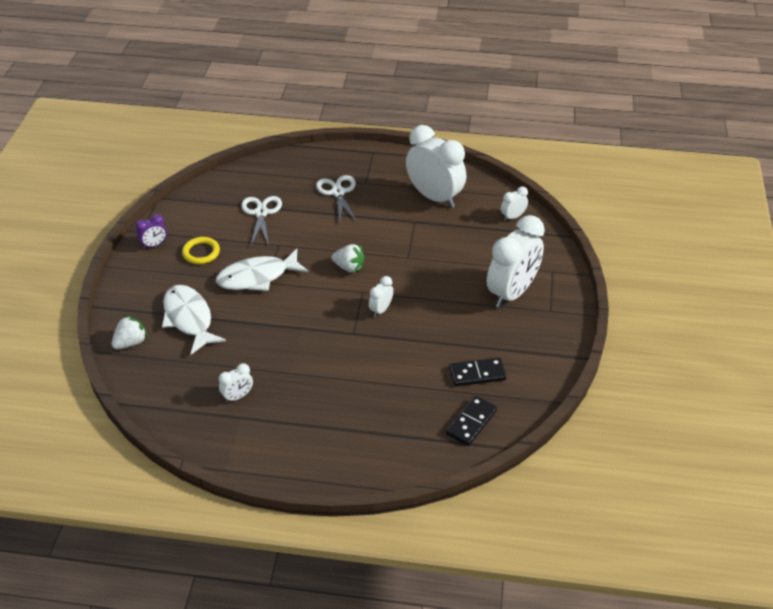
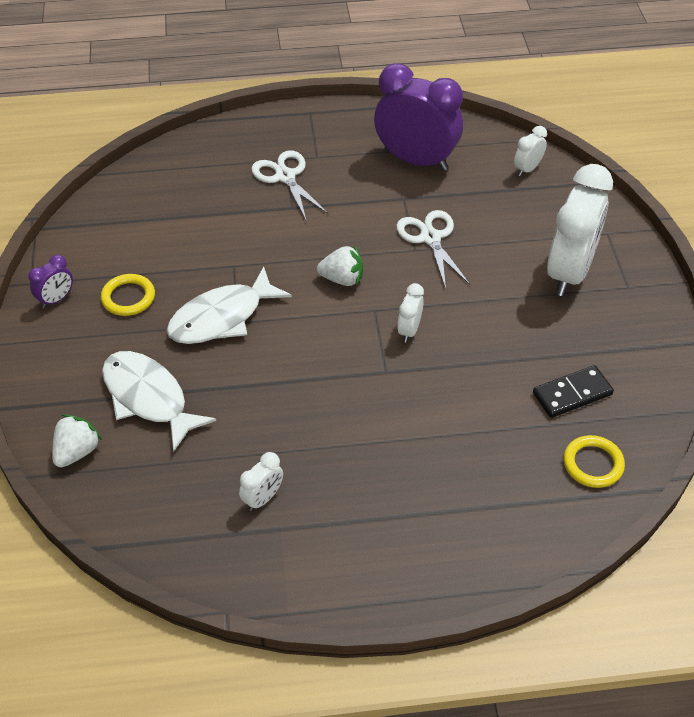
camera: 15 degrees left, 5 degrees up
(261, 213) = (191, 224): white scissors -> white scissors (430, 238)
(434, 197) = (416, 160): white clock -> purple clock
(471, 422) = (593, 464): black domino -> yellow ring

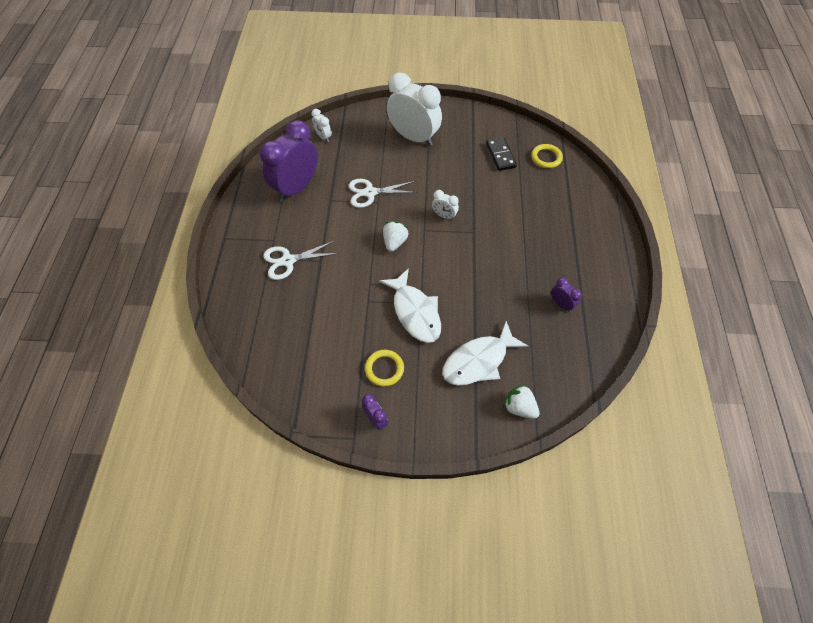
camera: 80 degrees left, 10 degrees up
(263, 498) = (561, 304): white clock -> purple clock

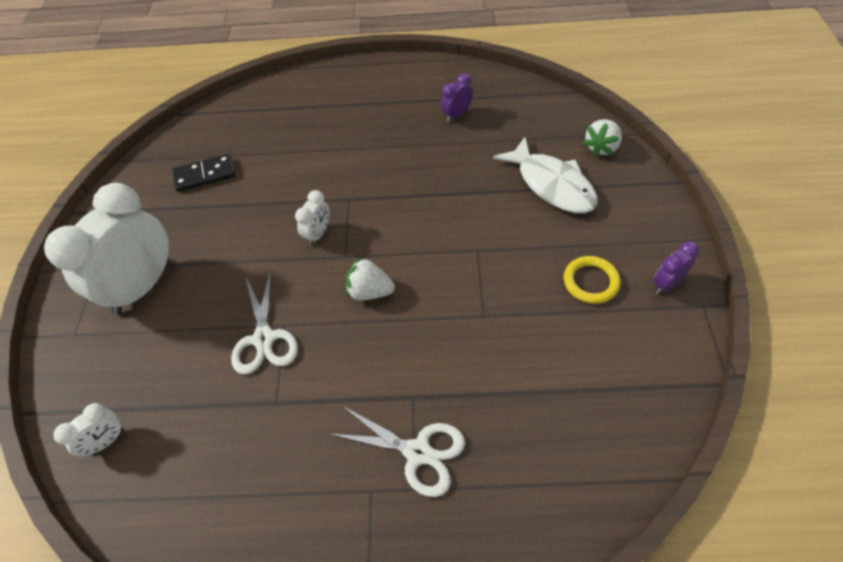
camera: 90 degrees left, 5 degrees down
(288, 261) = (417, 452): white scissors -> white scissors turned 45 degrees counterclockwise
(296, 188) = (239, 470): purple clock -> none
(415, 312) = (492, 255): white fish -> none
(546, 158) = (217, 128): yellow ring -> none

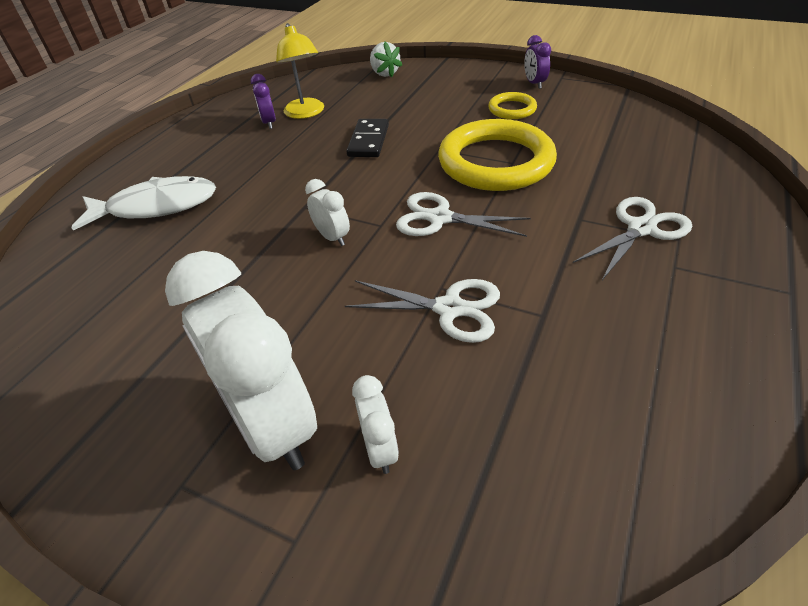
camera: 65 degrees left, 10 degrees down
(106, 441) = (530, 516): white clock -> white clock (380, 449)
(205, 175) = (132, 318): black domino -> black domino (369, 141)
(369, 292) = (440, 218): white strawberry -> white scissors
(476, 302) = (496, 162): none -> yellow ring
(487, 129) = (306, 113): none -> yellow lamp
(551, 184) = (400, 101): white fish -> white fish (156, 207)

